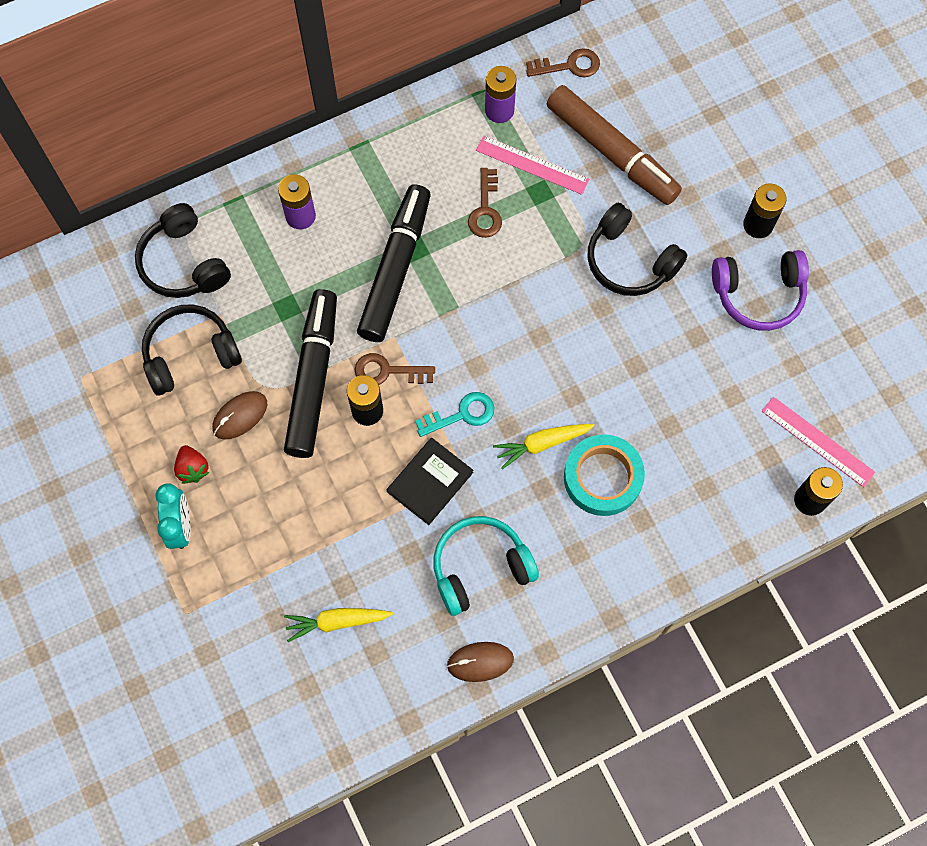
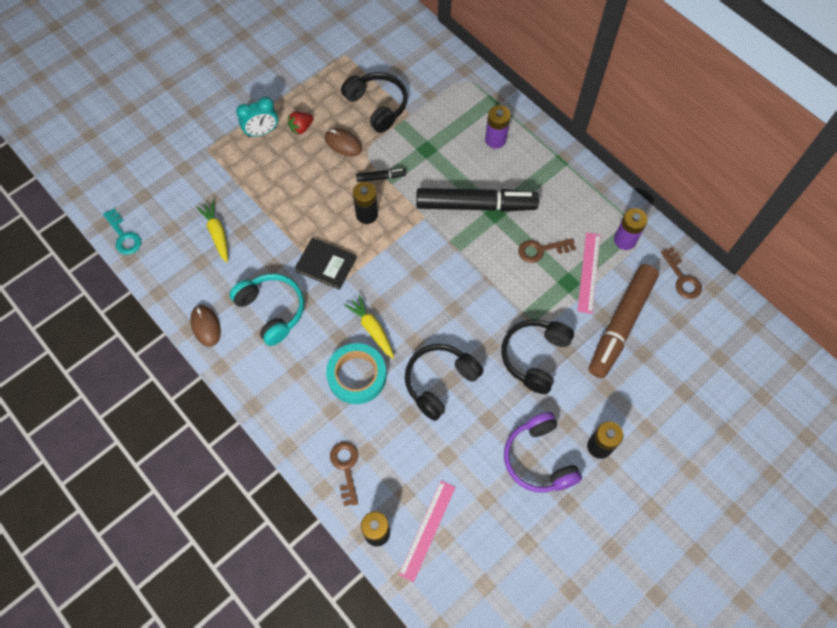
camera: 75 degrees right, 5 degrees down
(184, 263) = (439, 85): black headphones -> black headphones (440, 382)
(313, 378) = (381, 177): black marker -> black marker, size x0.42
(387, 371) = (398, 219): brown key -> brown key (346, 468)
(462, 414) = (380, 272): turquoise key -> turquoise key (124, 236)

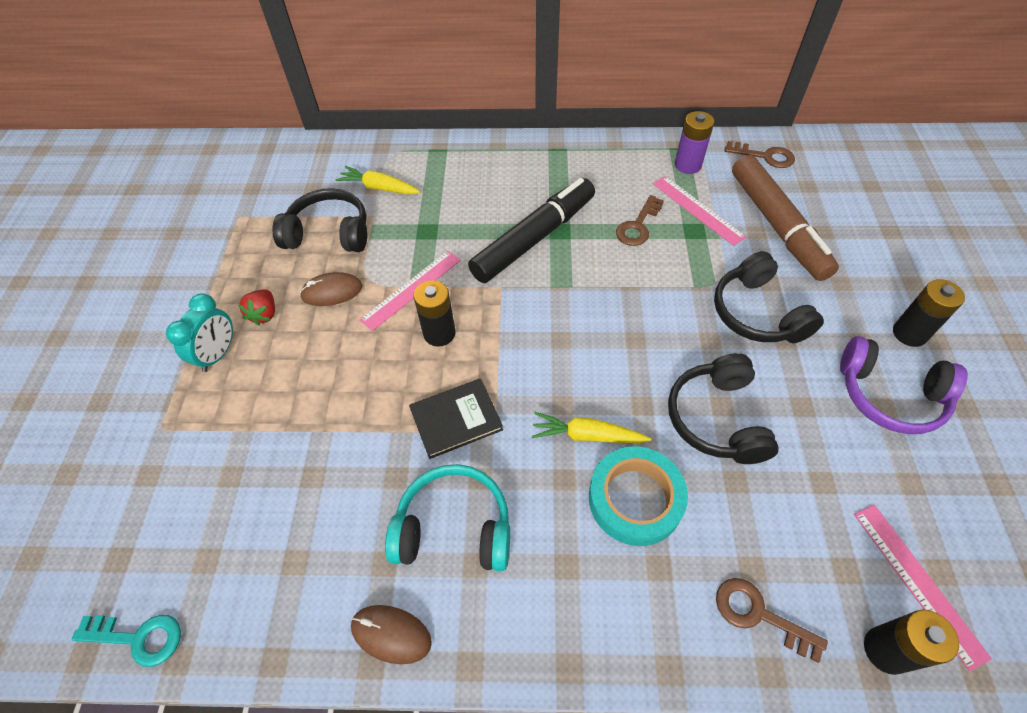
camera: 45 degrees left, 10 degrees down
(217, 234) = (280, 508): yellow carrot -> yellow carrot (379, 188)
(381, 177) = (411, 289): black marker -> pink ruler
(495, 140) = (481, 177): purple battery -> none

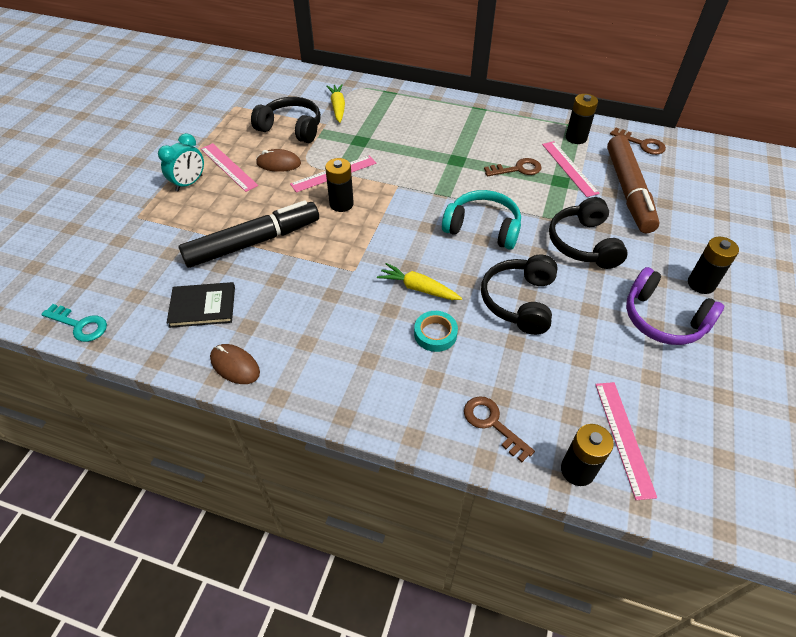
camera: 15 degrees right, 5 degrees down
(264, 314) = (228, 167): red strawberry -> pink ruler
(379, 188) = (338, 107): yellow carrot -> yellow carrot turned 45 degrees clockwise
(454, 528) = (301, 318): turquoise headphones -> turquoise headphones (483, 228)
(456, 419) = (330, 257): black book -> black book (202, 306)
(534, 238) = (435, 161): black marker -> black marker (253, 242)
(635, 499) = (435, 334): turquoise tape -> turquoise tape, size x0.61
(638, 226) = (517, 169): brown key -> brown key turned 150 degrees counterclockwise
(688, 165) = (576, 138): purple battery -> black battery

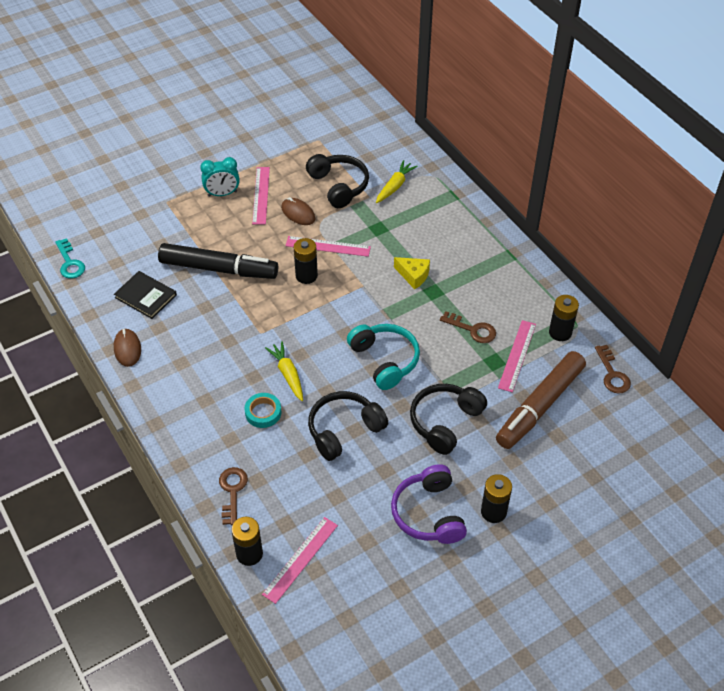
camera: 40 degrees right, 0 degrees up
(428, 157) = (413, 275): none -> yellow cheese

